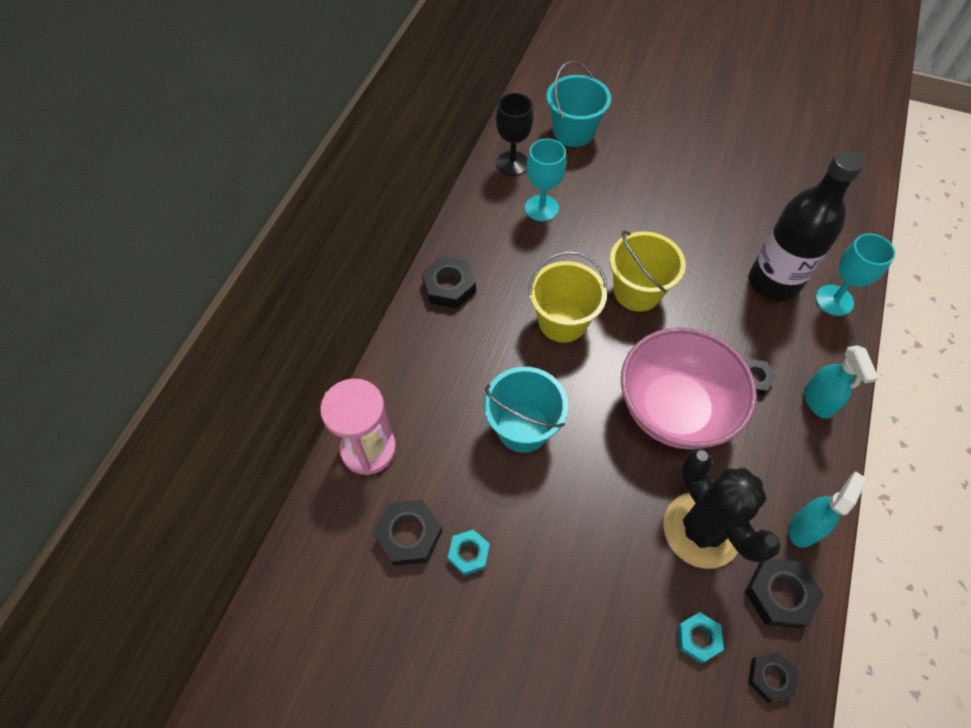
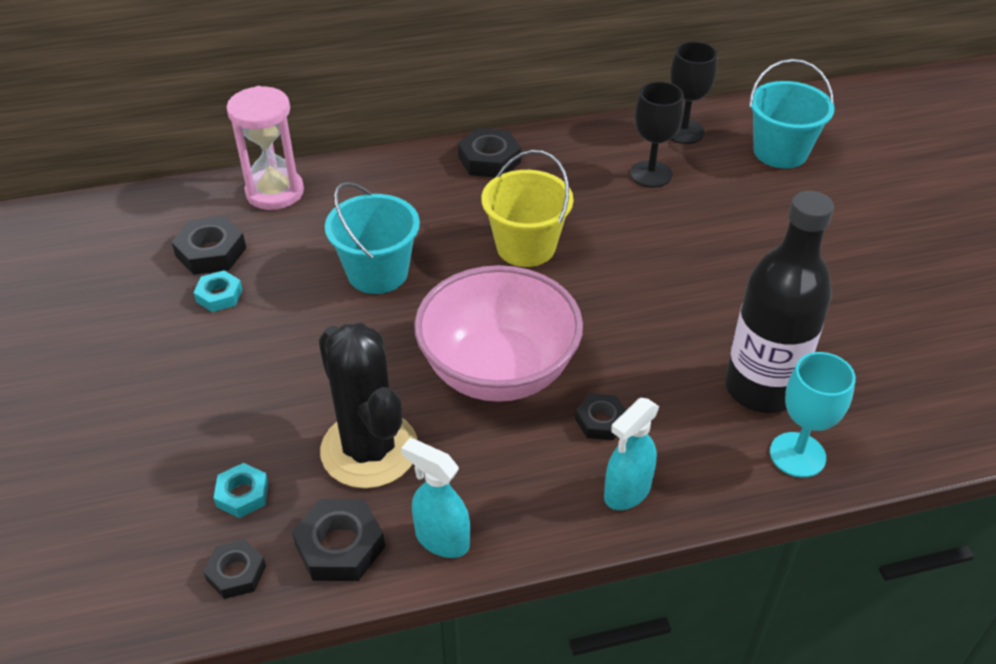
camera: 55 degrees right, 15 degrees down
(541, 208) = (651, 174): turquoise goblet -> black goblet
(637, 291) = (621, 283): yellow bucket -> none
(701, 529) = (369, 449): black cactus -> black cactus turned 60 degrees counterclockwise
(804, 528) = (441, 539): turquoise spray bottle -> turquoise spray bottle turned 150 degrees counterclockwise

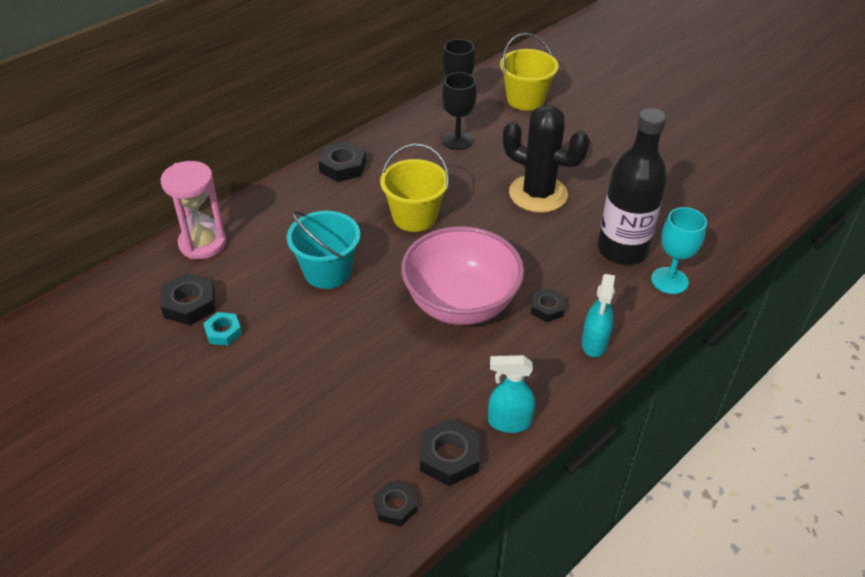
camera: 30 degrees left, 0 degrees up
(242, 494) = (356, 456): turquoise nut -> none
(369, 449) = (418, 389): black cactus -> black cactus (538, 194)
(780, 152) = (525, 99): turquoise bucket -> yellow bucket

